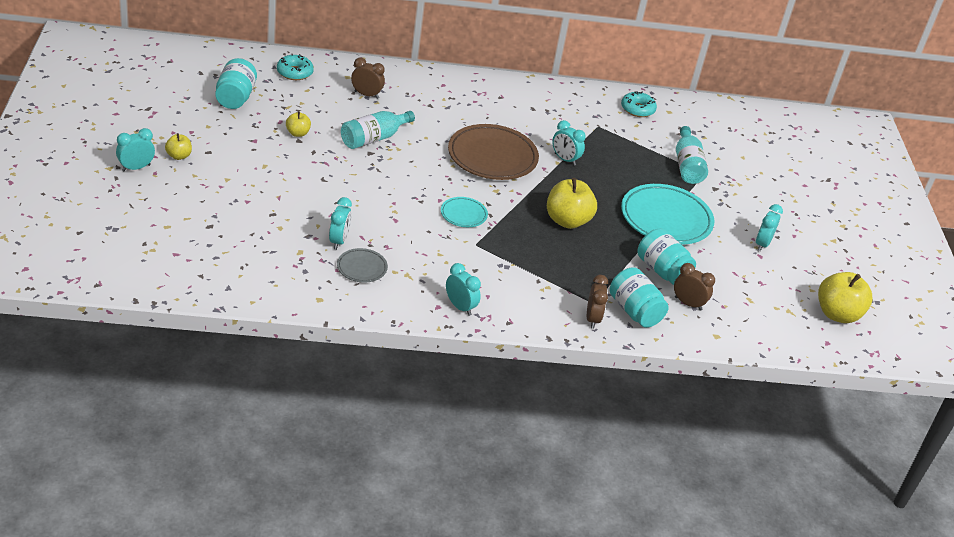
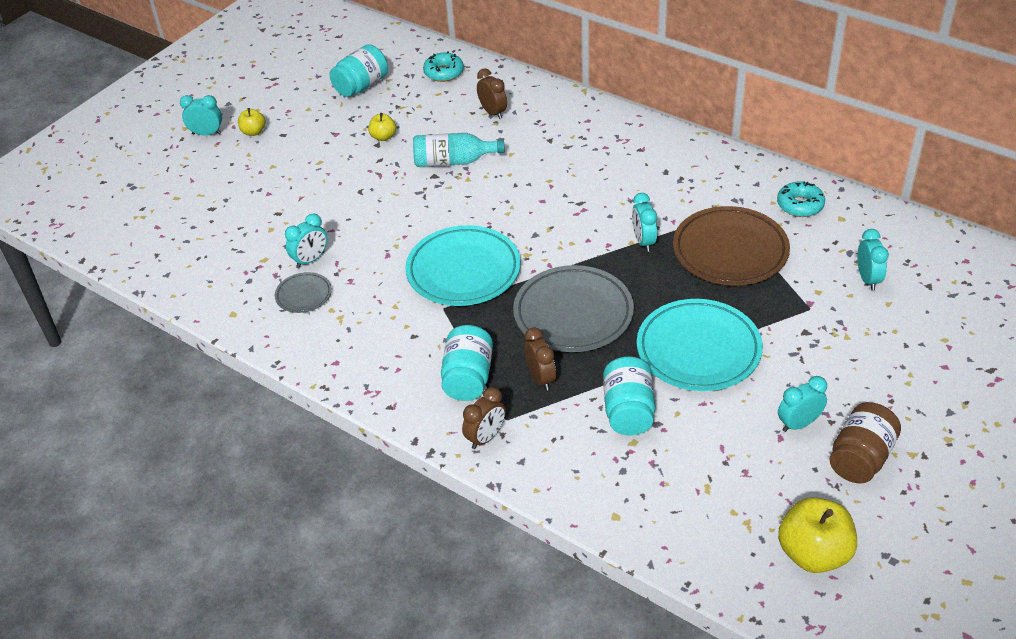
camera: 45 degrees right, 5 degrees up
(460, 307) = (357, 371): turquoise clock -> turquoise clock (868, 279)
(463, 214) = (463, 271): turquoise plate -> turquoise plate, size x2.04
(492, 157) = (561, 215): brown plate -> brown plate (730, 251)
(567, 221) = (573, 314): yellow apple -> grey plate
(634, 311) = (544, 447): turquoise jar -> turquoise jar (468, 378)
(687, 165) = (796, 292): turquoise bottle -> none
(688, 303) = (620, 463): brown clock -> brown clock (540, 378)
(811, 252) = (860, 458): none -> brown jar

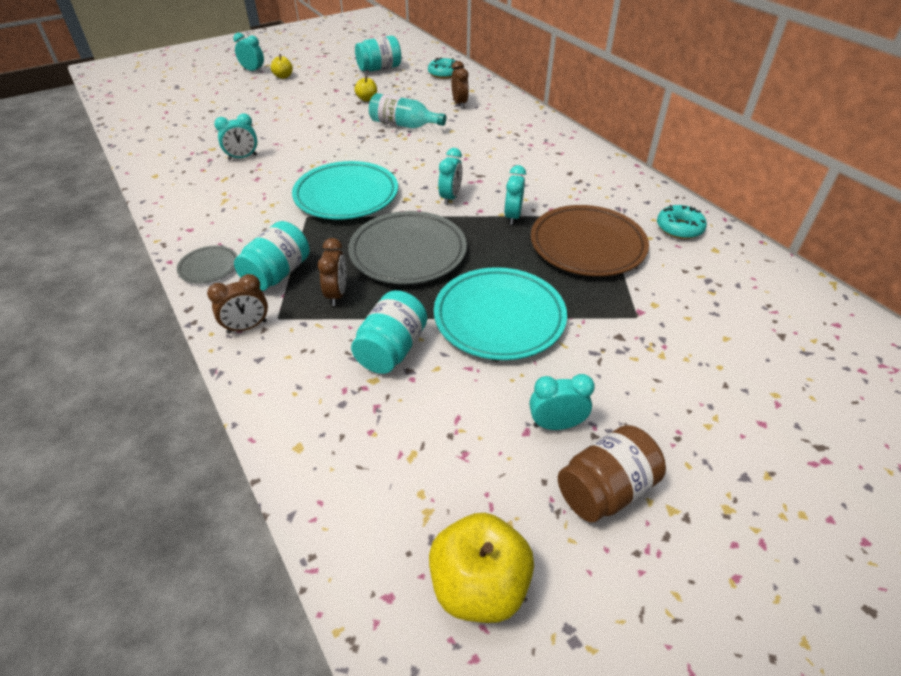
camera: 20 degrees right, 0 degrees up
(303, 295) = (214, 178): grey plate -> grey plate (209, 267)
(868, 279) = (715, 309): turquoise clock -> turquoise clock (450, 197)

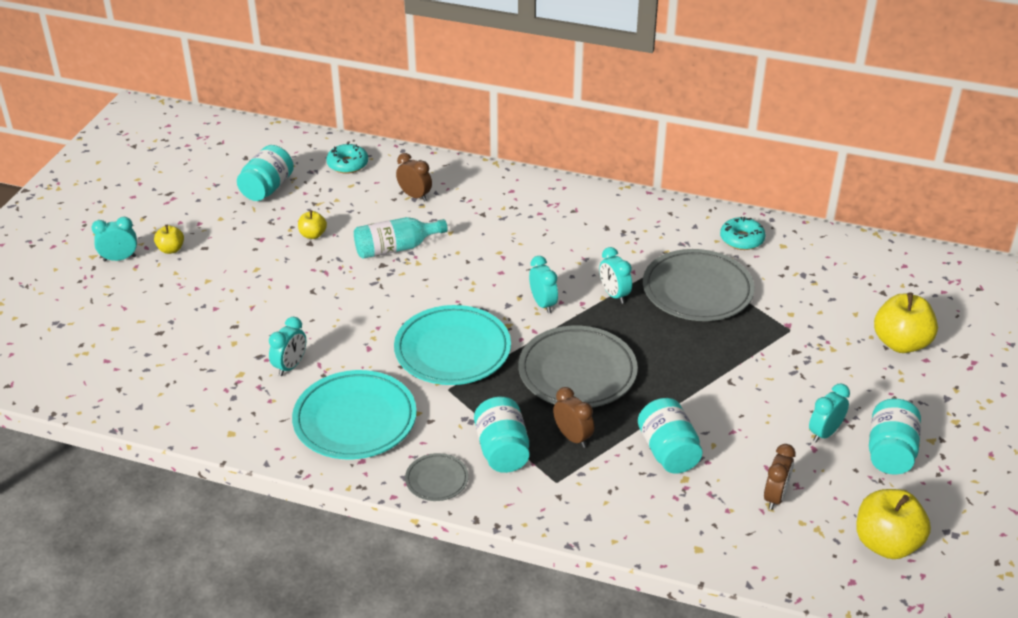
camera: 40 degrees left, 5 degrees down
(247, 327) = (544, 502): brown clock -> brown clock (775, 497)
(499, 318) = (707, 384): turquoise plate -> turquoise plate (355, 420)
(587, 245) = (697, 290): brown plate -> grey plate
(605, 489) = (890, 452): brown jar -> turquoise jar
(748, 391) = (900, 343): none -> yellow apple

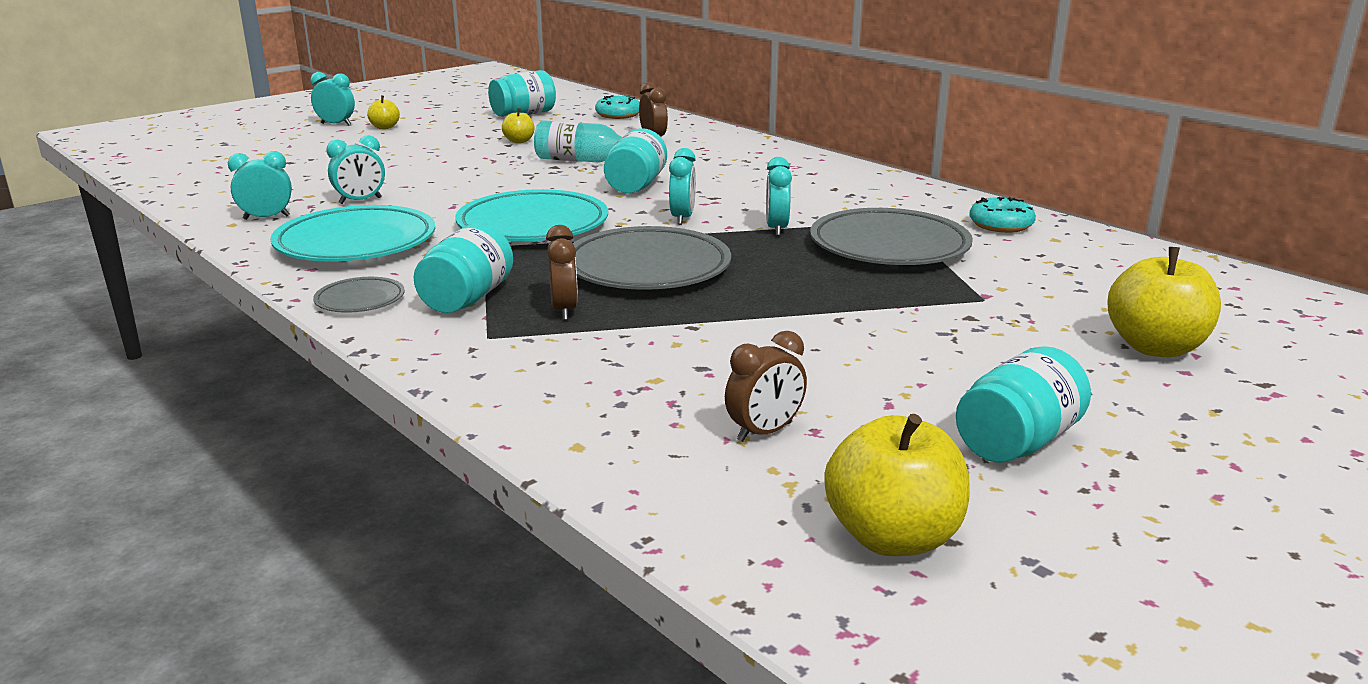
camera: 30 degrees right, 15 degrees down
(668, 451) = (667, 351): turquoise jar -> turquoise jar (635, 185)
(824, 433) = (925, 395): turquoise clock -> turquoise clock (266, 218)

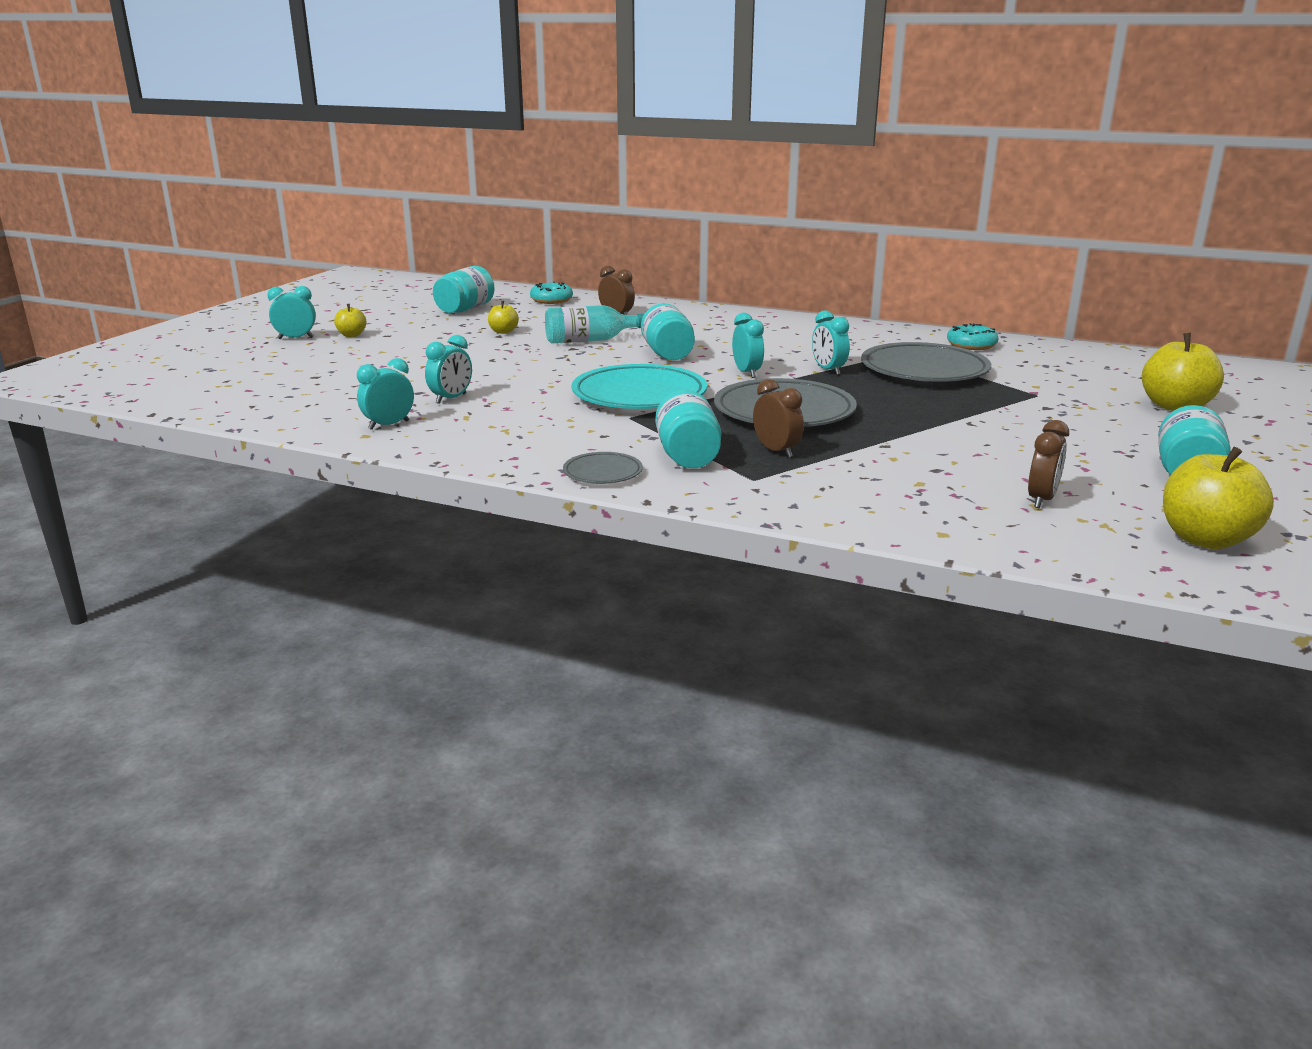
camera: 25 degrees left, 0 degrees up
(356, 243) = (514, 432): turquoise plate -> none

